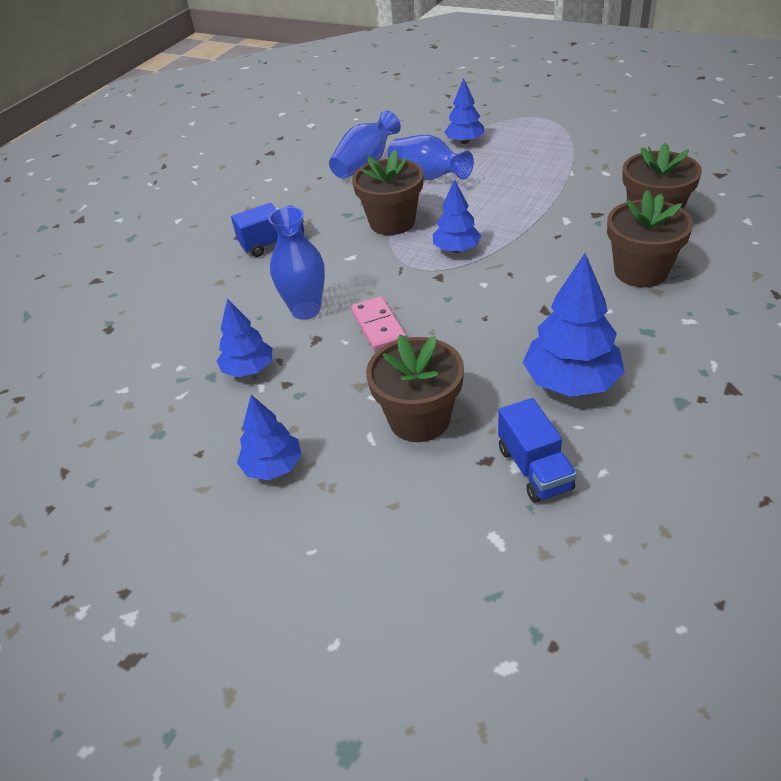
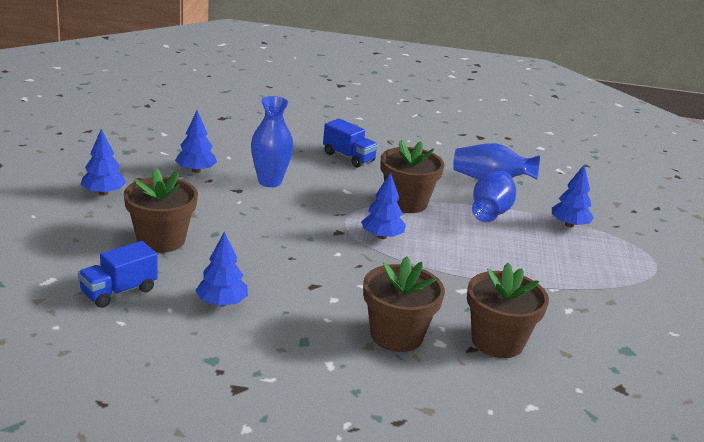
camera: 60 degrees right, 15 degrees down
(378, 326) = (262, 212): pink domino -> none
(571, 382) = (221, 303): blue tree -> blue tree, size x0.62

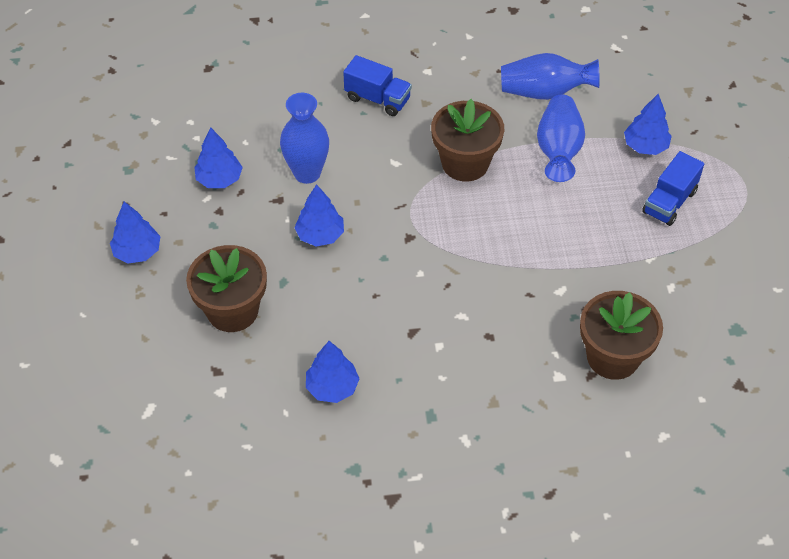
camera: 10 degrees left, 25 degrees up
(119, 291) = (225, 403): blue truck -> blue truck (669, 202)
(382, 236) = (456, 230): blue tree -> blue tree (320, 235)
(396, 335) = (515, 379): brown flower pot -> none

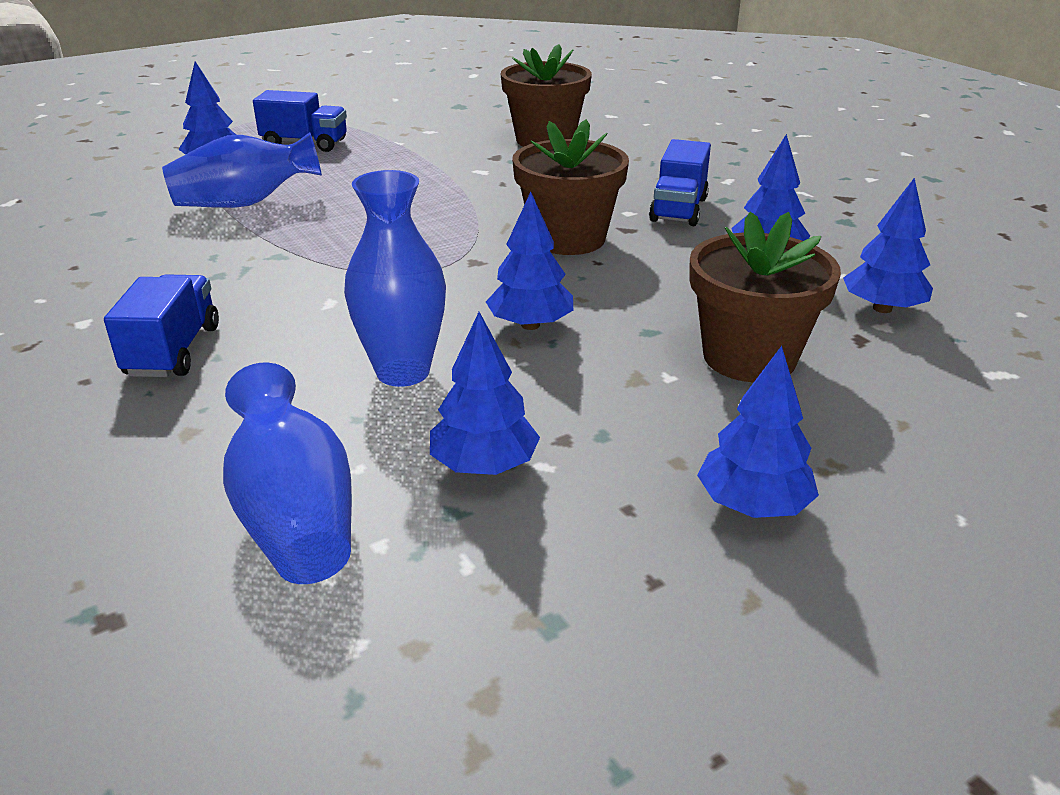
camera: 115 degrees left, 20 degrees down
(237, 404) = (882, 308): none -> blue tree
(427, 377) = (678, 210): none -> blue truck
(465, 163) = (302, 253): brown flower pot -> brown flower pot (568, 239)
(544, 92) = (122, 228): blue vase -> blue vase (295, 517)

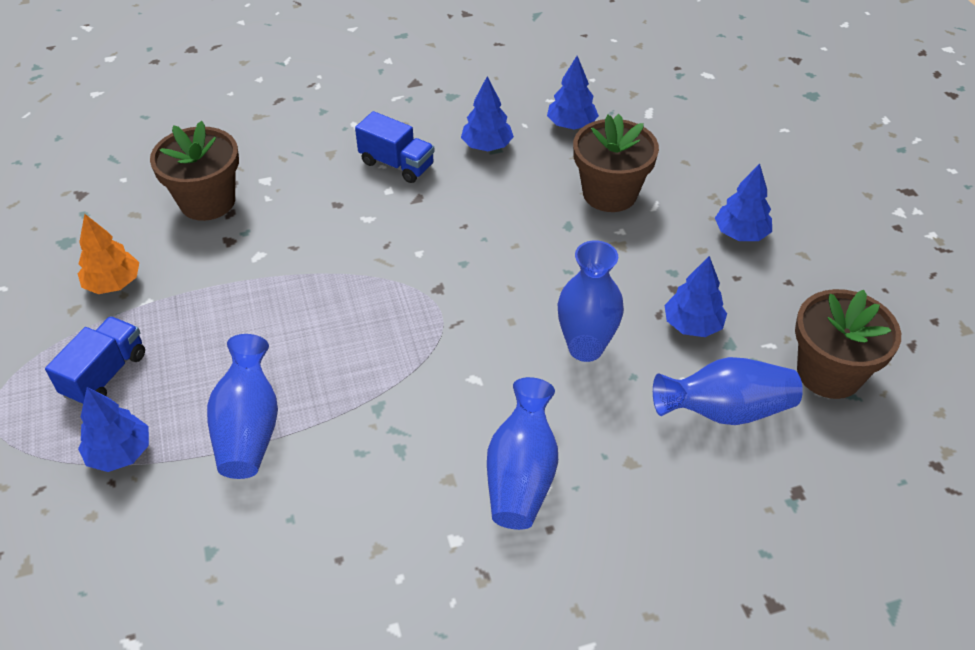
camera: 75 degrees left, 15 degrees up
(173, 351) = (522, 475): blue truck -> blue vase
(415, 128) = (113, 284): none -> orange tree
(530, 325) = (543, 277): blue tree -> none
(568, 239) = (421, 232): brown flower pot -> brown flower pot (829, 373)

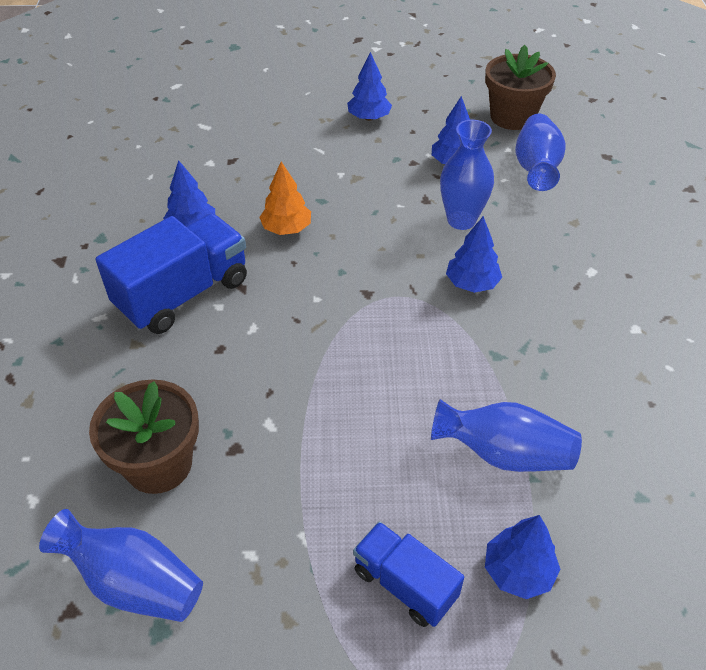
camera: 75 degrees left, 0 degrees up
(113, 284) = (260, 572): orange tree -> orange tree (286, 229)
(397, 164) = (183, 294): blue truck -> blue truck, size x1.69
(522, 475) = (579, 280): blue vase -> blue vase (134, 582)
(571, 125) = (194, 171): blue tree -> blue tree (472, 283)
(609, 193) = (294, 169): brown flower pot -> none

